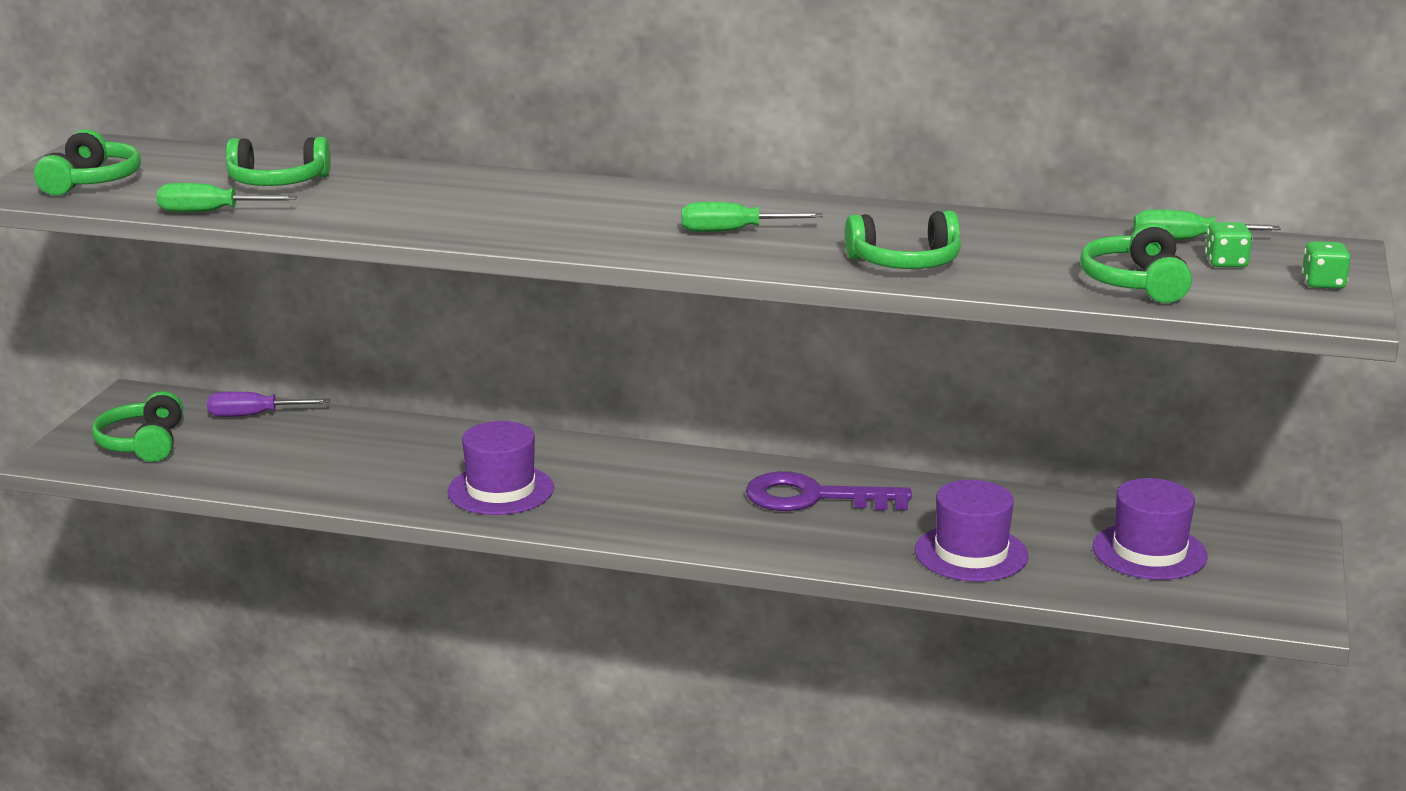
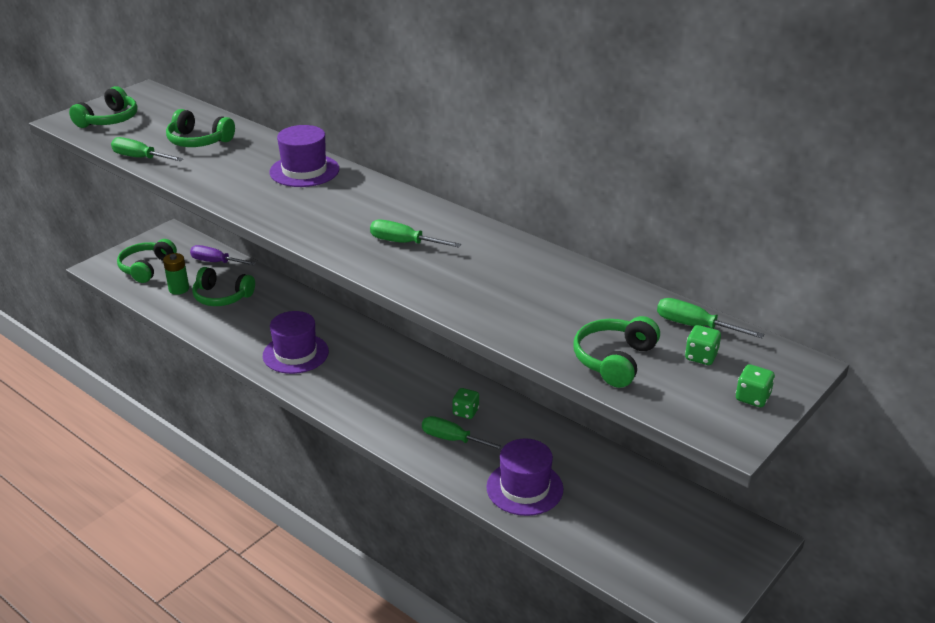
camera: 25 degrees right, 10 degrees up
(228, 457) = (179, 289): none -> green battery
(813, 498) = (465, 412): purple key -> green dice
(826, 529) = (453, 439): none -> green screwdriver
(905, 263) = (480, 299): green headphones -> green headphones (222, 297)
(1149, 552) = (642, 524): purple hat -> purple hat (304, 171)

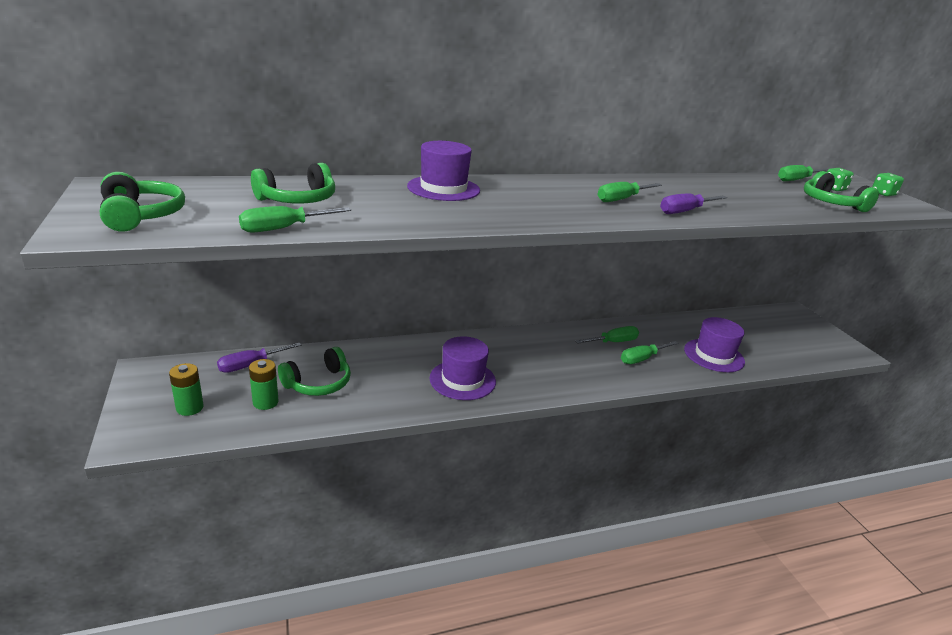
camera: 60 degrees left, 5 degrees down
(147, 268) = (190, 408): green headphones -> green battery
(417, 279) = (685, 211): none -> purple screwdriver
(465, 412) = (613, 342): green dice -> green screwdriver

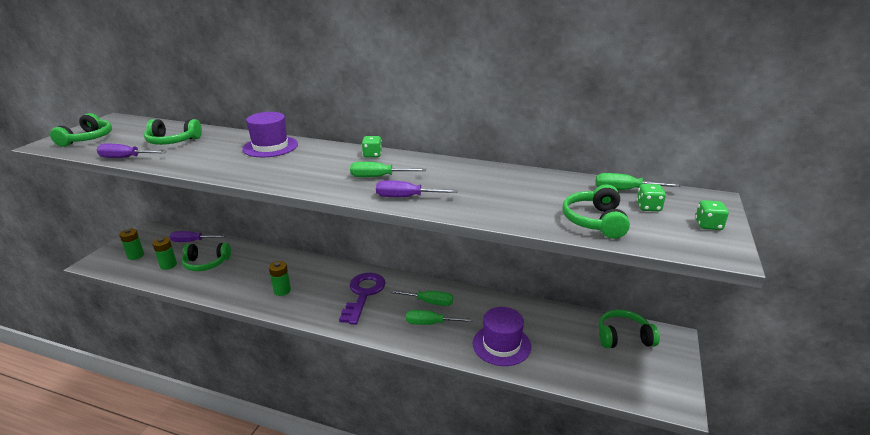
camera: 40 degrees right, 0 degrees up
(284, 228) = (126, 158): green screwdriver -> purple screwdriver
(462, 380) = (282, 290): purple hat -> green battery
(548, 355) = (363, 294): none -> purple key
(567, 181) = (372, 155): none -> green dice
(772, 321) = (623, 337): none -> green headphones

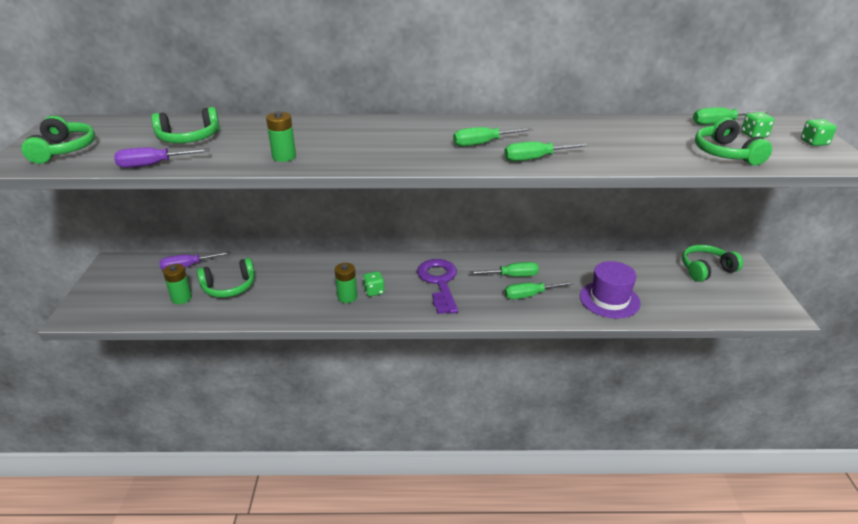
camera: 20 degrees left, 5 degrees up
(136, 255) = (127, 296): green battery -> green battery (284, 157)
(270, 147) = (321, 129): purple hat -> none
(372, 155) = (448, 123): green dice -> green dice (374, 291)
(406, 197) = (535, 159): purple screwdriver -> green screwdriver

